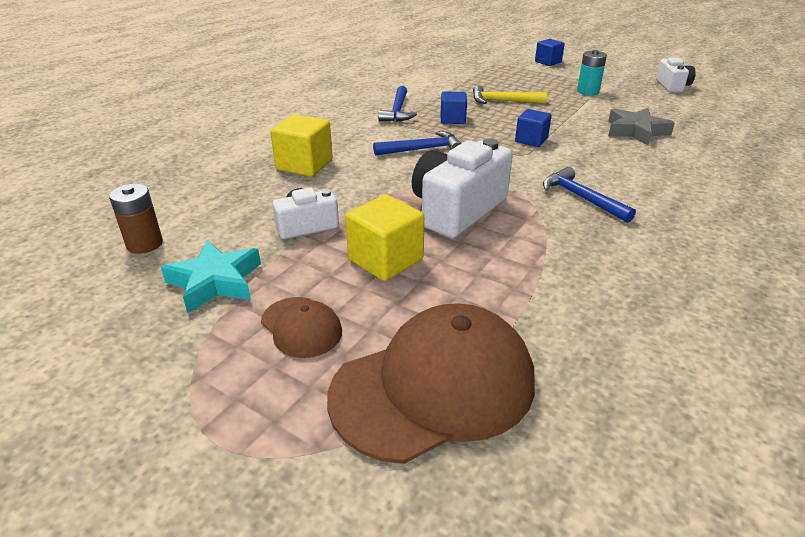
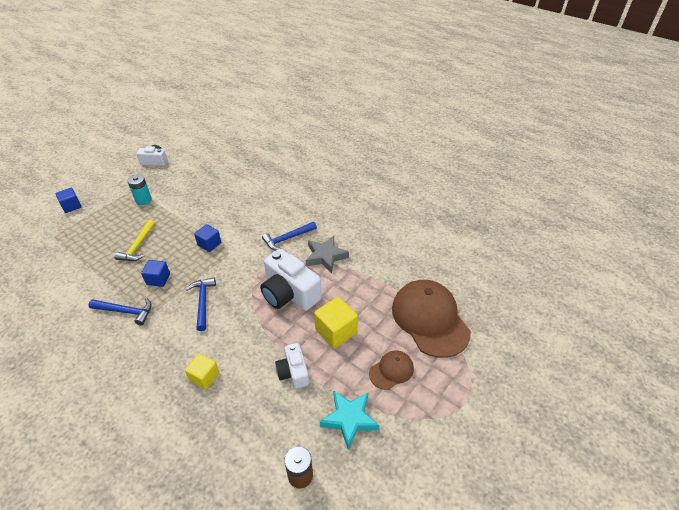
camera: 85 degrees left, 10 degrees up
(304, 165) = (204, 377): yellow cube -> yellow cube, size x0.66
(635, 131) = (215, 196): grey star -> grey star (325, 257)

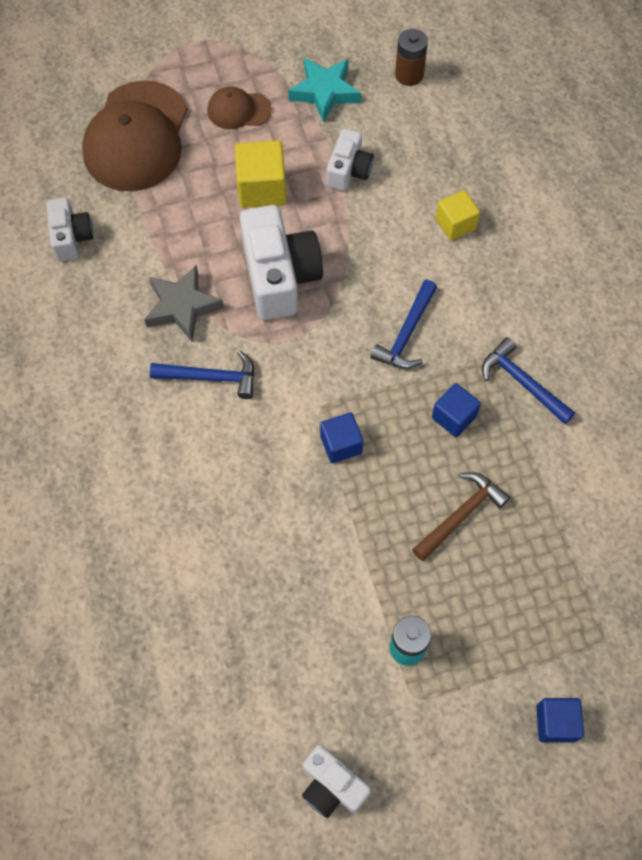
camera: 145 degrees left, 20 degrees up
(138, 246) = (460, 515): yellow hammer -> brown hammer
(405, 256) = (71, 237): none -> white camera

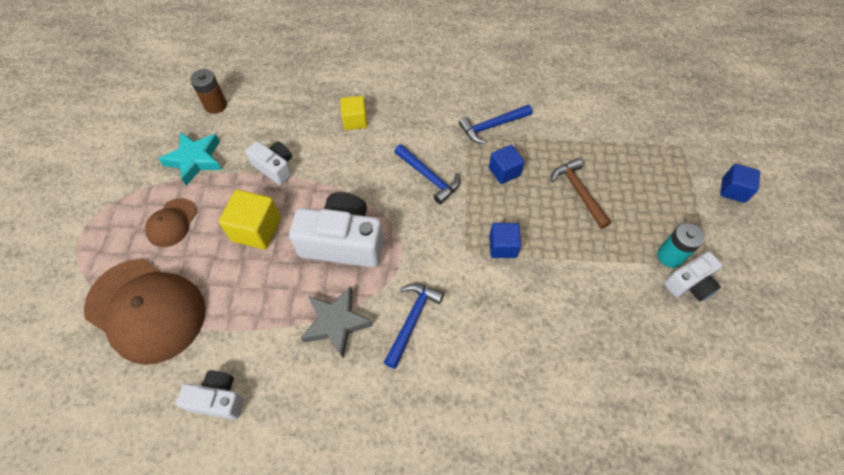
camera: 70 degrees left, 5 degrees down
(332, 786) = (768, 338): white camera -> white camera (689, 284)

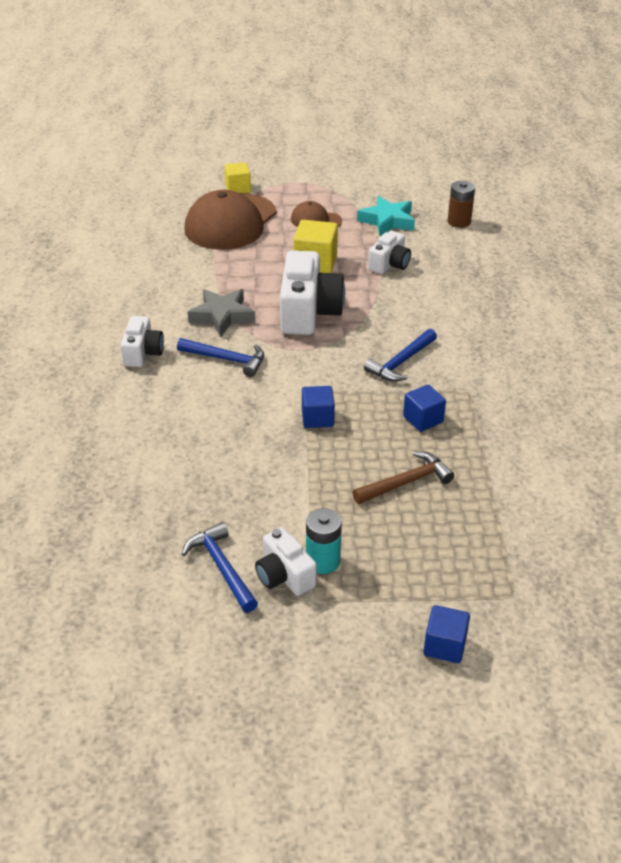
camera: 85 degrees right, 20 degrees down
(218, 399) = (154, 265): white camera -> white camera (143, 353)
(355, 121) = (467, 307): yellow cube -> yellow cube (238, 188)
(492, 126) = (492, 409): blue hammer -> blue hammer (221, 567)

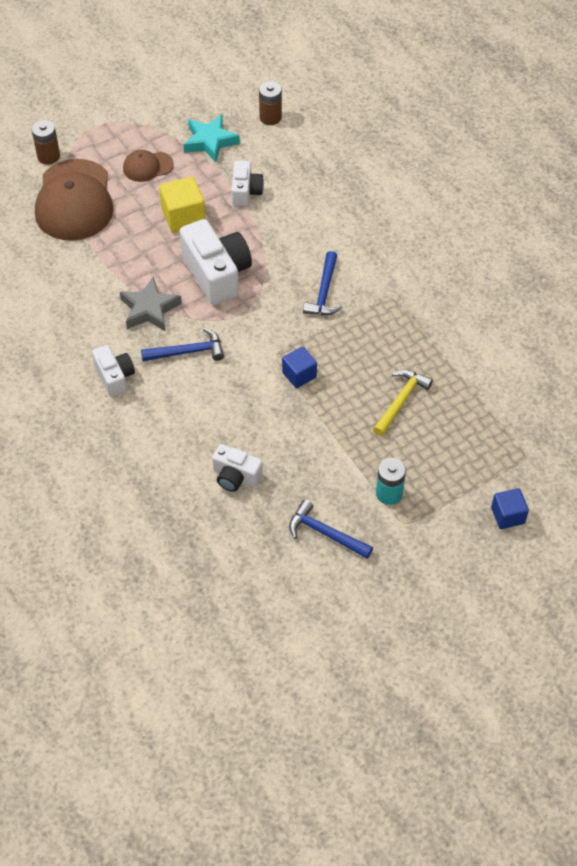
camera: 30 degrees left, 15 degrees up
(238, 188) = (48, 156): yellow cube -> brown battery
(284, 575) = (372, 517): white camera -> white camera (235, 476)
(406, 482) = (400, 401): brown hammer -> yellow hammer
(423, 419) = (376, 339): blue cube -> none

